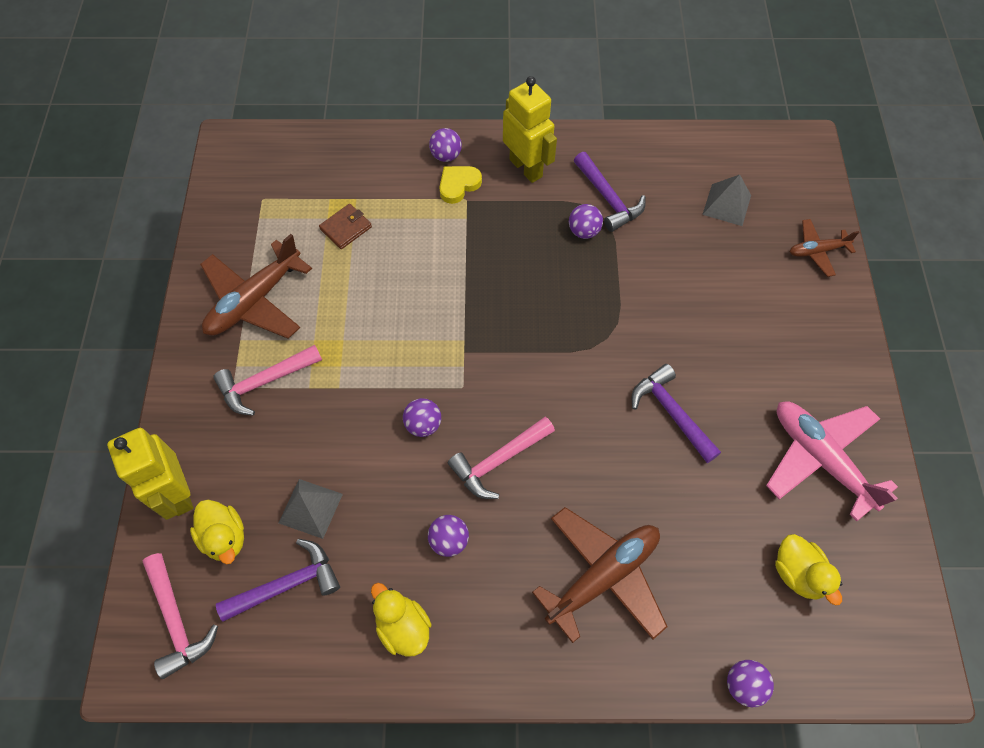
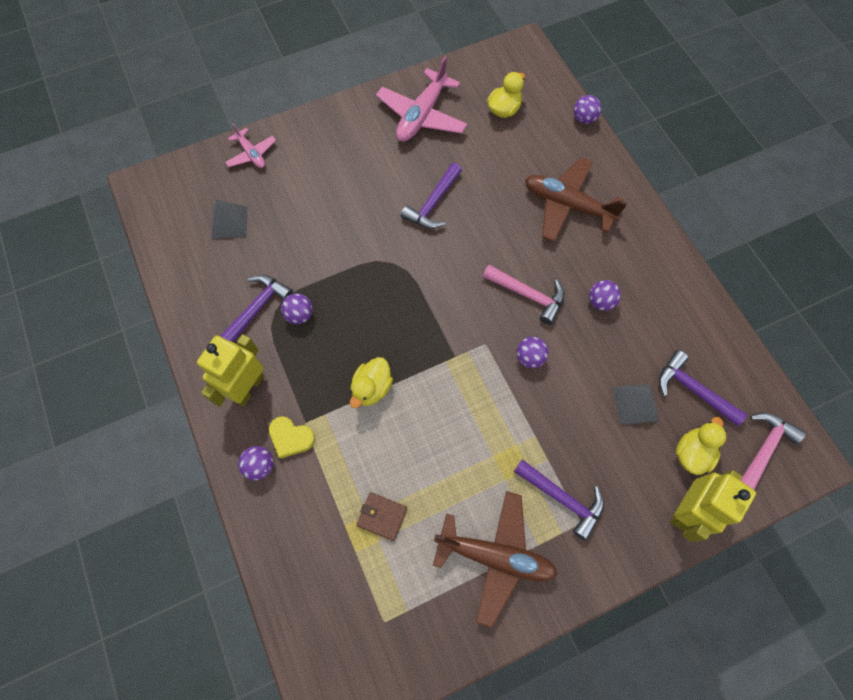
camera: 115 degrees left, 5 degrees up
(264, 382) = (562, 499): pink hammer -> purple hammer
(403, 626) = (669, 304): yellow duck -> yellow duck (372, 388)
(817, 251) = (251, 154): brown plane -> pink plane

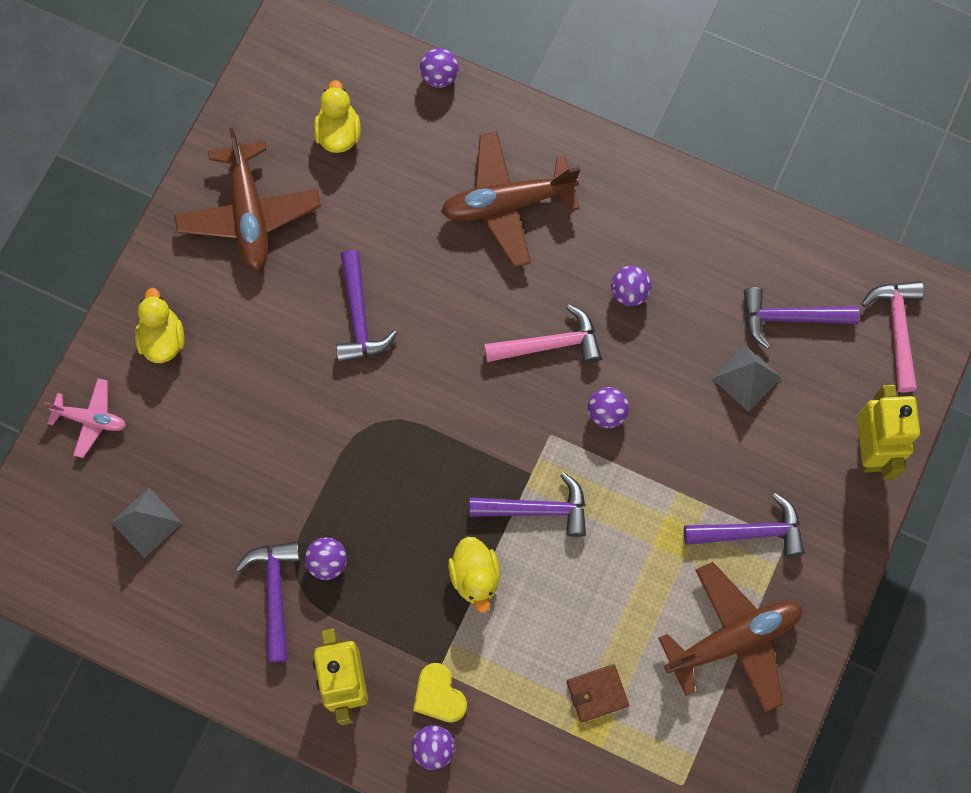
camera: 40 degrees left, 5 degrees up
(291, 438) = (439, 695): yellow heart -> yellow heart turned 75 degrees clockwise
(422, 115) = (249, 213): pink plane -> brown plane
(441, 379) = (537, 509): none -> purple hammer
(692, 453) = (835, 385): yellow duck -> yellow duck (163, 339)

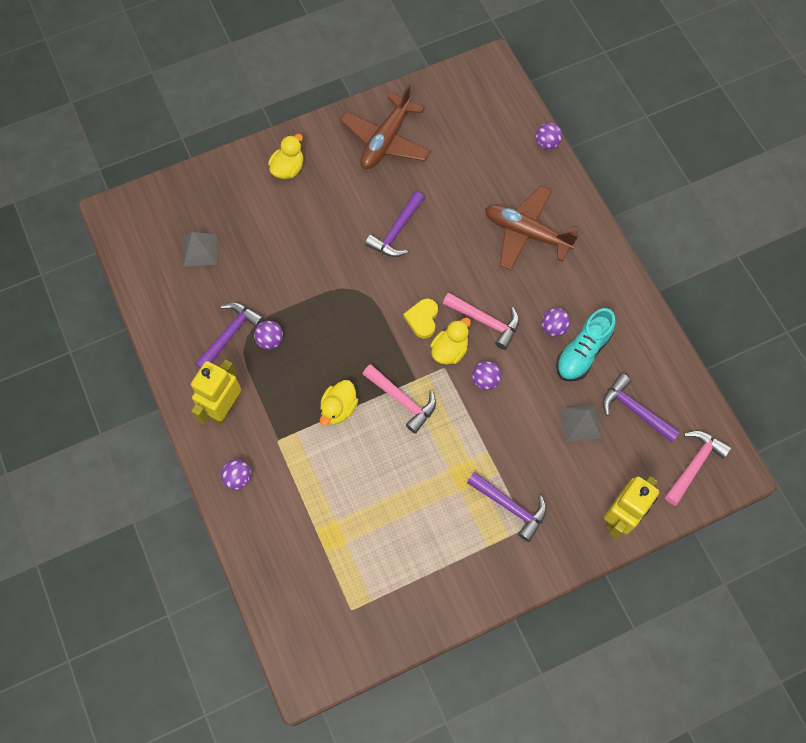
camera: 40 degrees right, 5 degrees down
(91, 419) = (218, 180): pink plane -> none
(338, 133) = (467, 134): yellow duck -> yellow duck (449, 350)
(439, 695) = (265, 453): yellow heart -> yellow heart (422, 319)
(537, 509) = (402, 400): purple hammer -> pink hammer
(597, 693) = (348, 522): brown wallet -> none
(683, 296) = (583, 352): none -> turquoise shoe
(733, 639) = (449, 556): brown plane -> none

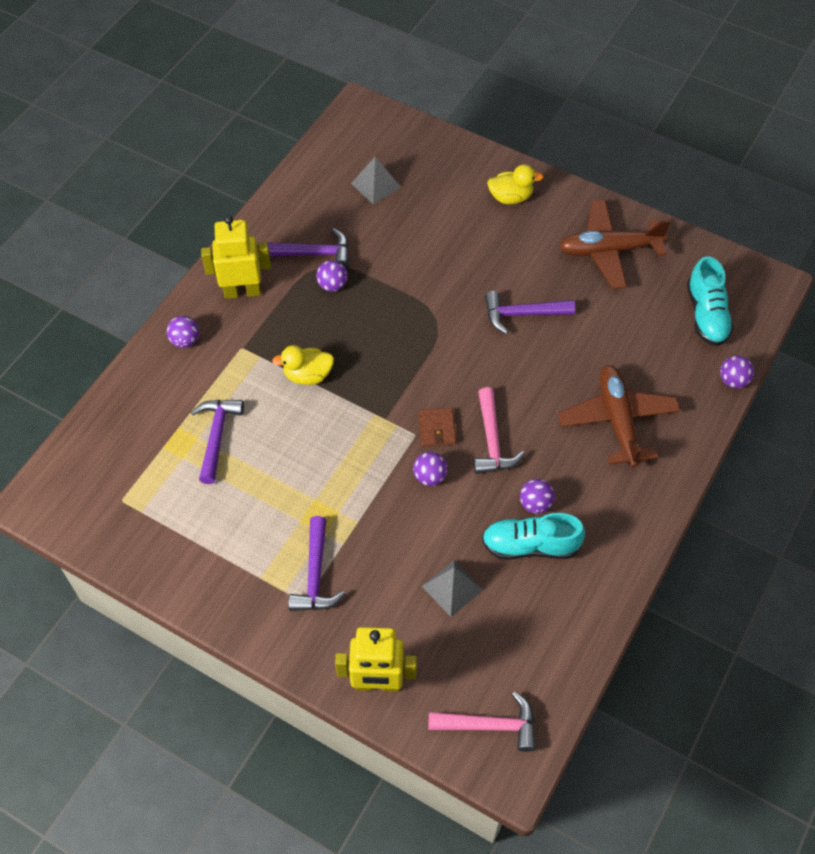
camera: 55 degrees right, 10 degrees down
(402, 400) = (355, 420): pink hammer -> none
(422, 319) = (450, 388): yellow heart -> none
(449, 350) = (437, 428): yellow duck -> brown wallet
(484, 121) = (706, 315): none -> turquoise shoe
(634, 410) = (506, 631): purple hammer -> purple hammer (216, 436)

